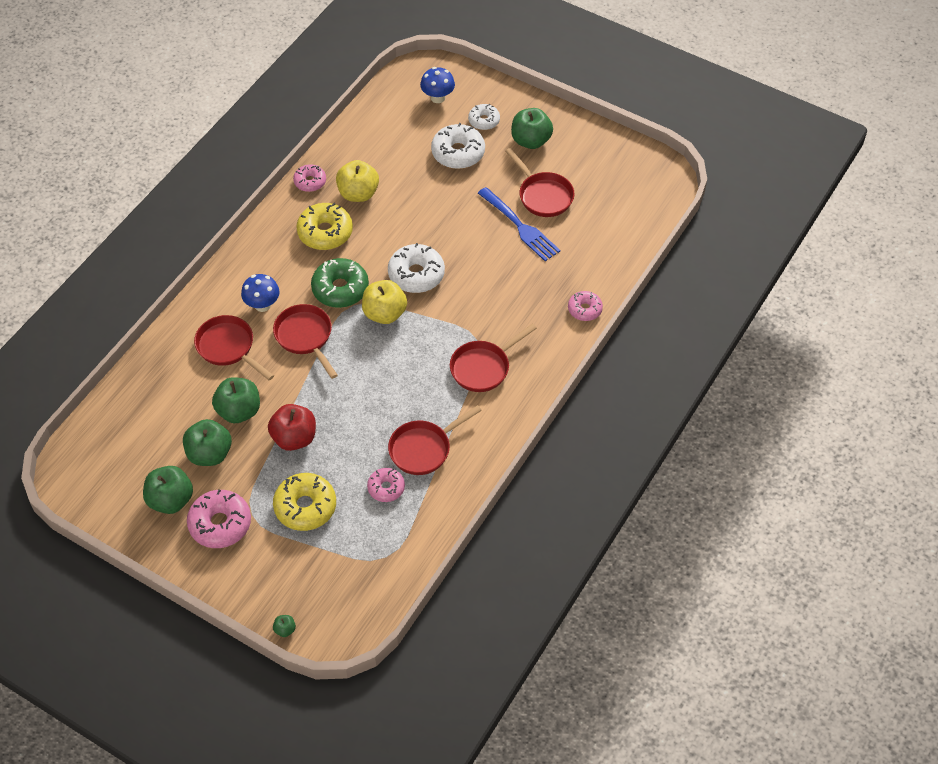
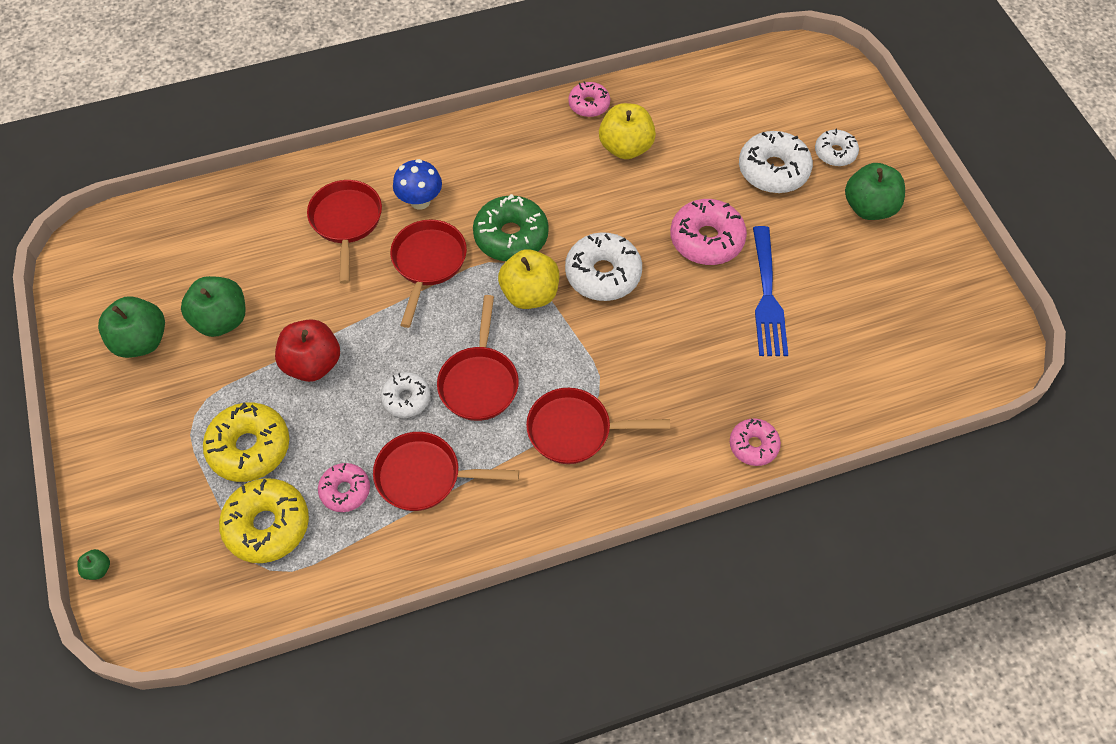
camera: 40 degrees right, 5 degrees up
(220, 524) = (157, 402): pink donut -> pink donut (706, 239)
(239, 411) = (291, 295): green apple -> none
(325, 232) = (553, 166): yellow donut -> yellow donut (267, 525)
(370, 417) = (406, 398): none -> white donut
(437, 98) = (806, 97): blue mushroom -> none
(543, 195) = (826, 278): red pan -> red pan (479, 381)

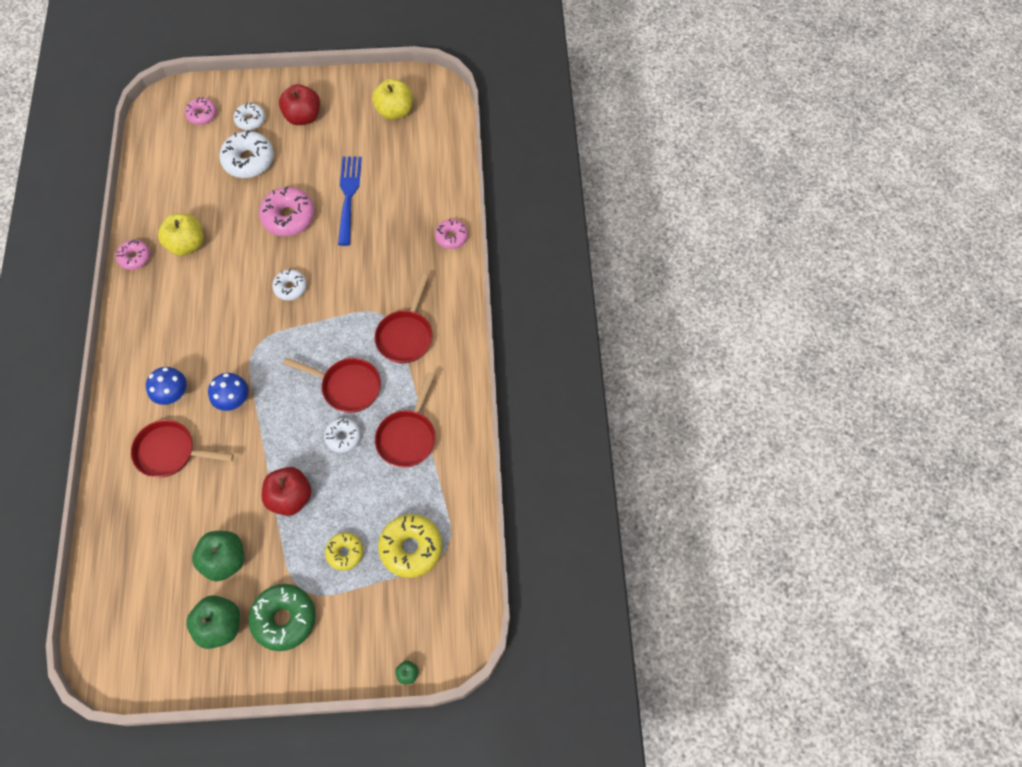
camera: 75 degrees left, 5 degrees up
(249, 447) = (345, 552): yellow donut -> yellow donut, size x0.60
(345, 490) = (401, 491): pink donut -> pink donut (202, 115)
(428, 263) = (234, 400): red pan -> blue mushroom
(511, 236) = (233, 339): green donut -> green donut (284, 619)
(530, 294) = (288, 338): yellow apple -> yellow apple (394, 111)
(603, 274) = (290, 287): white donut -> white donut, size x0.60
(767, 297) = (348, 196): blue fork -> blue fork turned 105 degrees counterclockwise
(869, 207) = (303, 116): green apple -> red apple

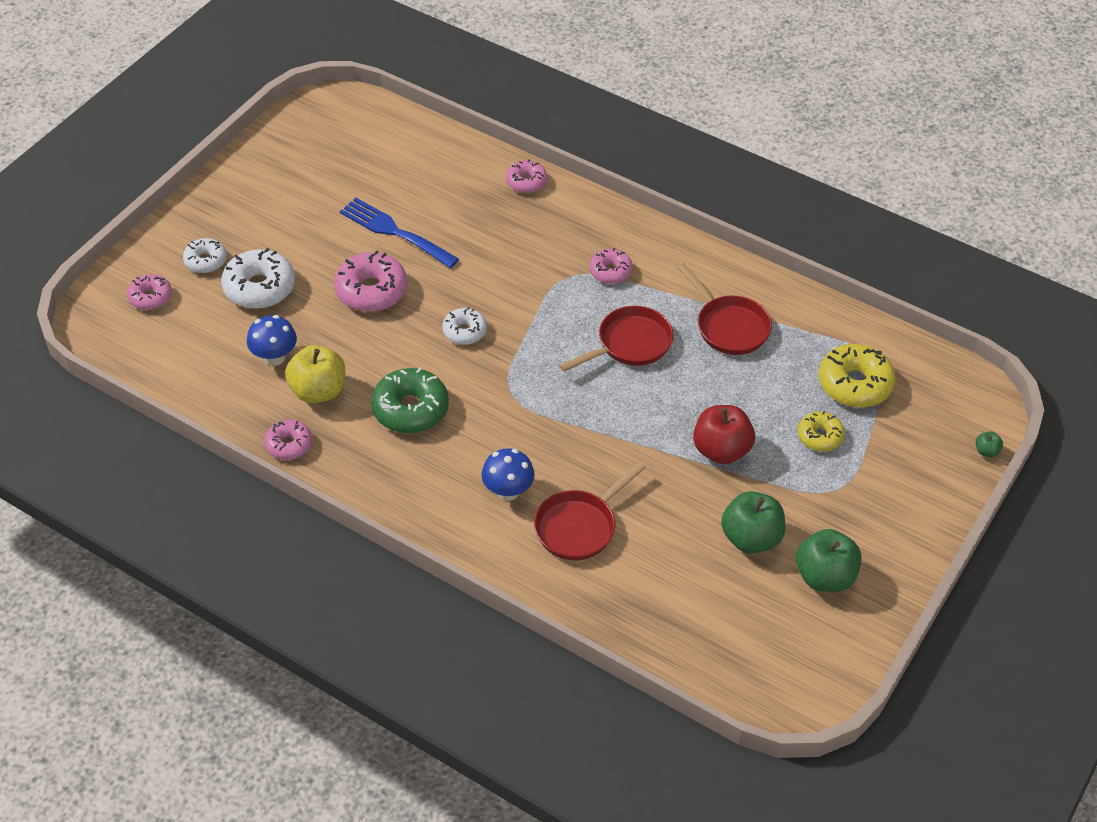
camera: 55 degrees left, 15 degrees down
(234, 400) = (563, 443): blue mushroom -> blue mushroom (274, 357)
(284, 619) = (857, 519): green donut -> green donut (410, 409)
(303, 116) = (250, 217): red apple -> none
(343, 437) = (686, 375): white donut -> none
(394, 111) = (324, 146): yellow apple -> none
(406, 335) = (610, 271): red pan -> pink donut

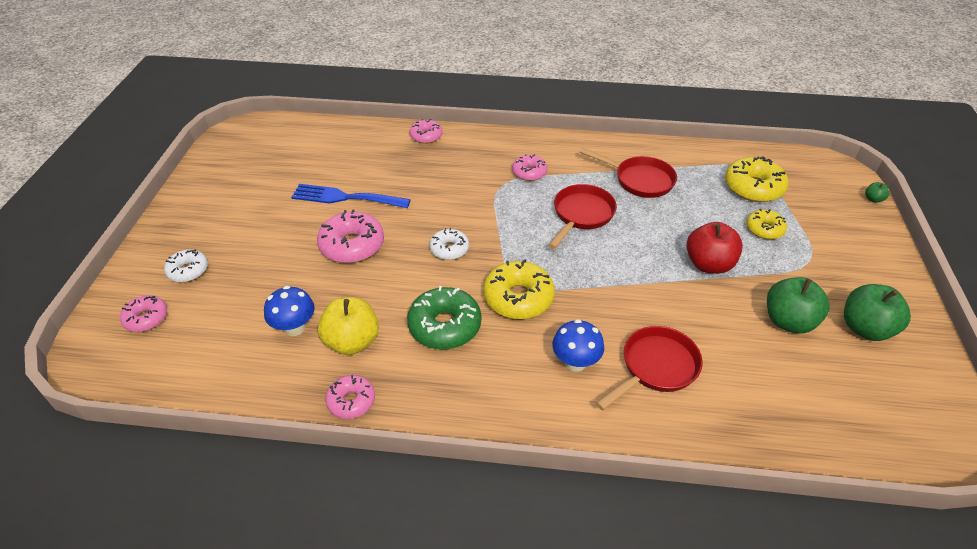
camera: 25 degrees left, 5 degrees down
(259, 288) = (250, 275): white donut -> none
(498, 409) = (518, 298): none -> yellow donut
(579, 526) = (655, 367): red pan -> red pan turned 150 degrees counterclockwise

